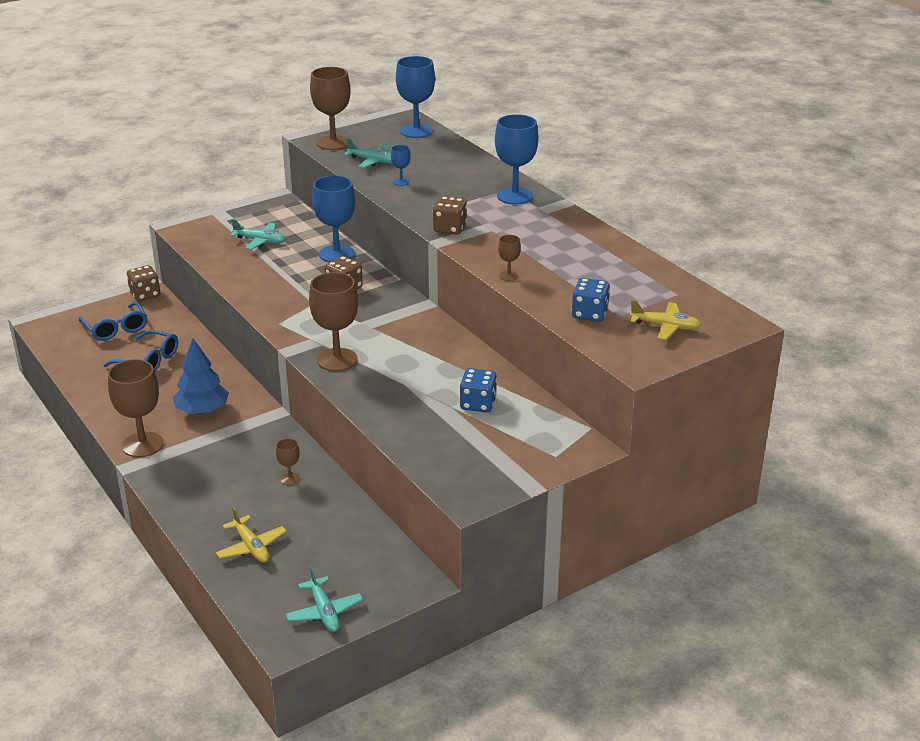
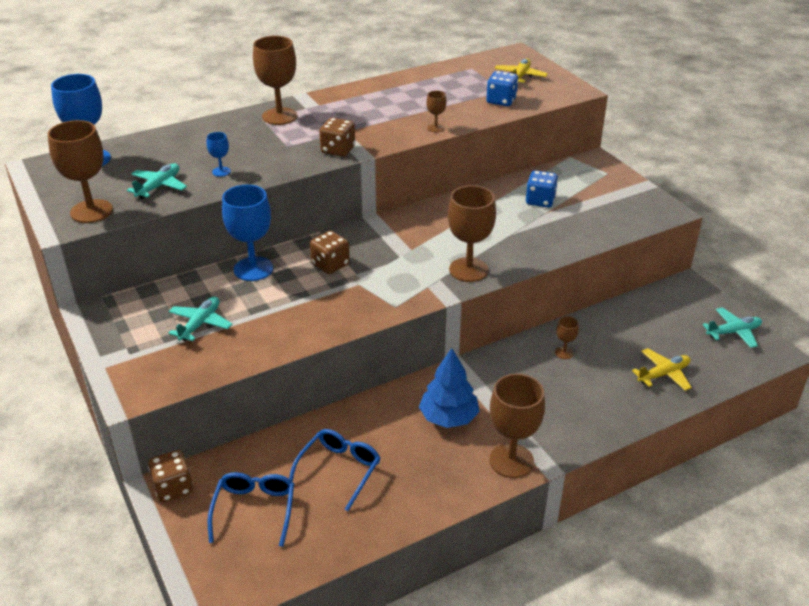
camera: 85 degrees left, 5 degrees up
(116, 328) = (254, 510): blue glasses -> blue glasses turned 60 degrees counterclockwise
(515, 196) = (279, 116): blue goblet -> brown goblet

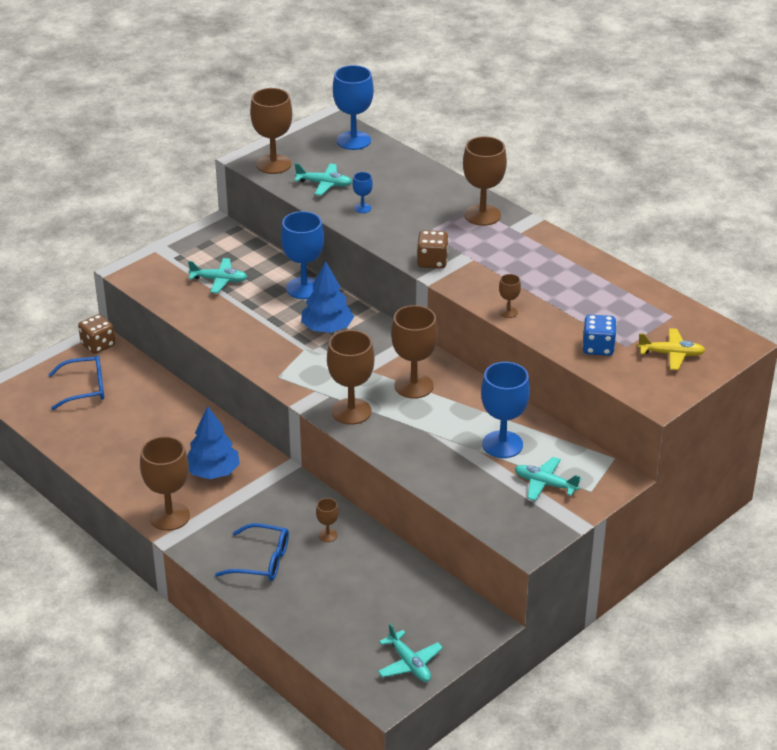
camera: 75 degrees right, 0 degrees up
(330, 264) = (327, 328): brown dice -> blue tree
(339, 470) = (135, 422): blue glasses -> blue glasses (261, 561)
(443, 230) = (414, 386): none -> brown goblet
(540, 201) = (502, 444): blue dice -> blue goblet
(595, 190) = (545, 484): none -> turquoise plane
(663, 374) = (318, 609): yellow plane -> none

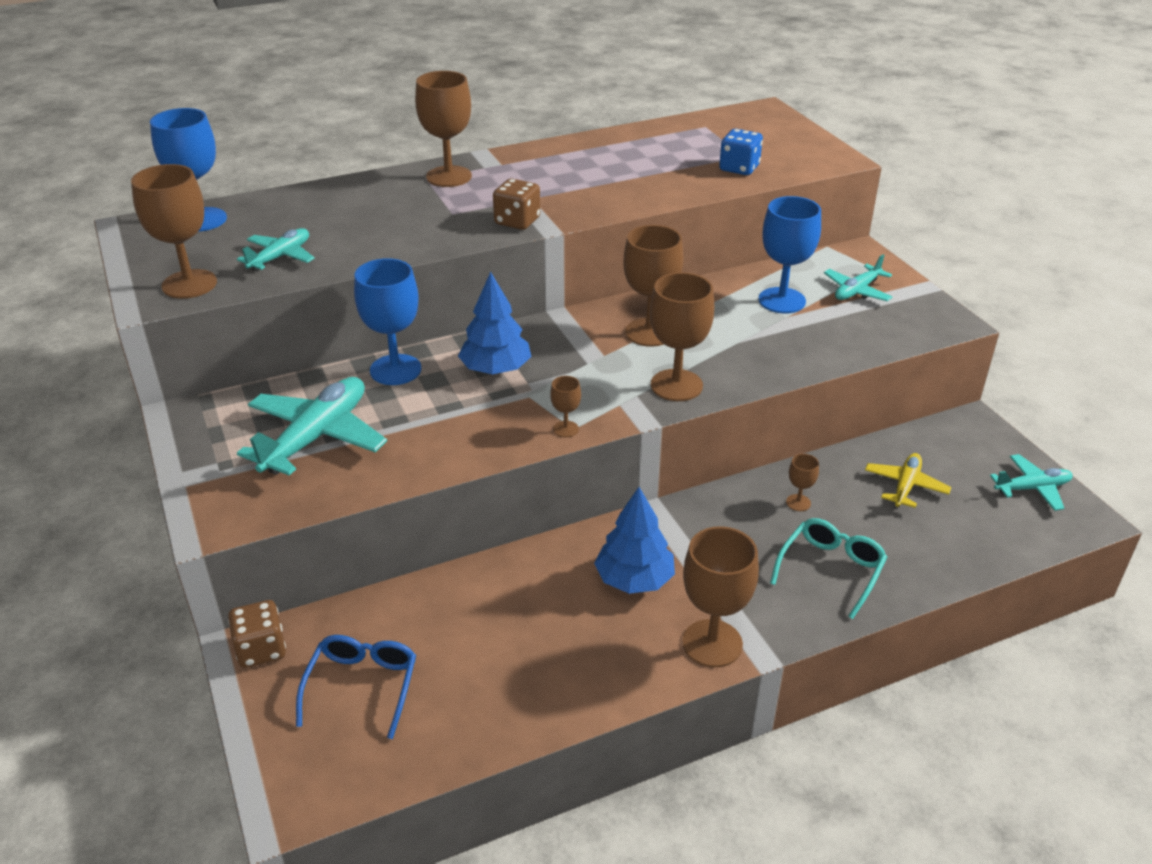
camera: 70 degrees left, 0 degrees up
(219, 280) = (316, 437): turquoise plane -> turquoise plane, size x1.75
(261, 561) = (831, 570): blue glasses -> turquoise glasses
(362, 208) = (363, 242): blue goblet -> none
(508, 312) = (648, 199): brown goblet -> brown goblet (566, 429)
(671, 354) = (767, 139): yellow plane -> yellow plane (905, 486)

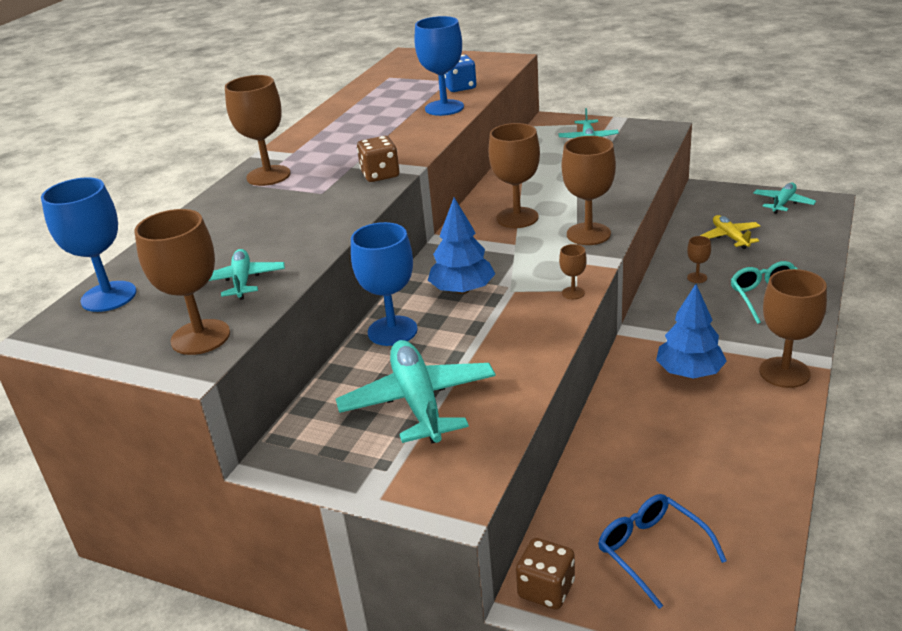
camera: 40 degrees left, 5 degrees down
(782, 300) = (558, 163): blue goblet -> blue goblet (444, 108)

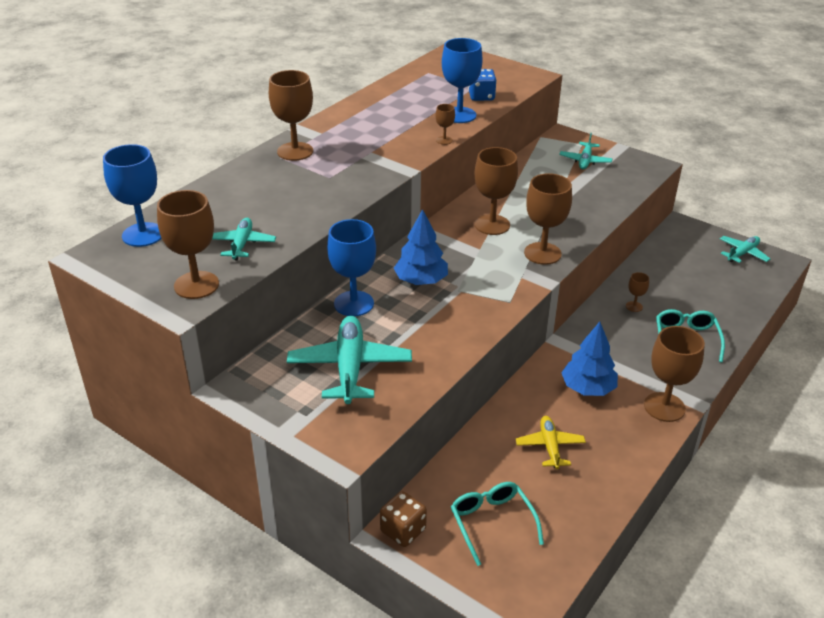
camera: 10 degrees right, 5 degrees up
(380, 175) = (381, 171): brown dice -> none
(573, 293) = (506, 304): brown goblet -> brown goblet (444, 140)
(652, 551) = (492, 523): blue glasses -> turquoise glasses
(730, 237) = (680, 275): yellow plane -> yellow plane (549, 446)

